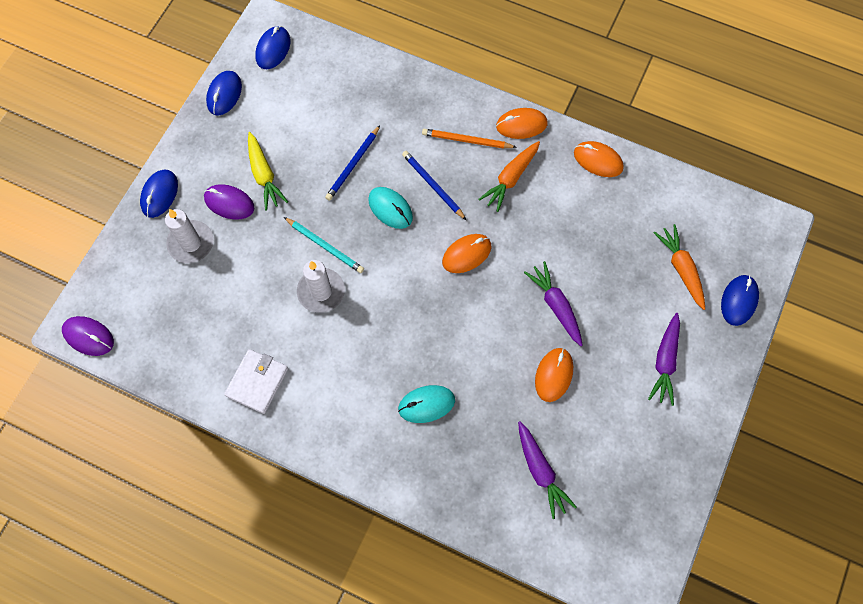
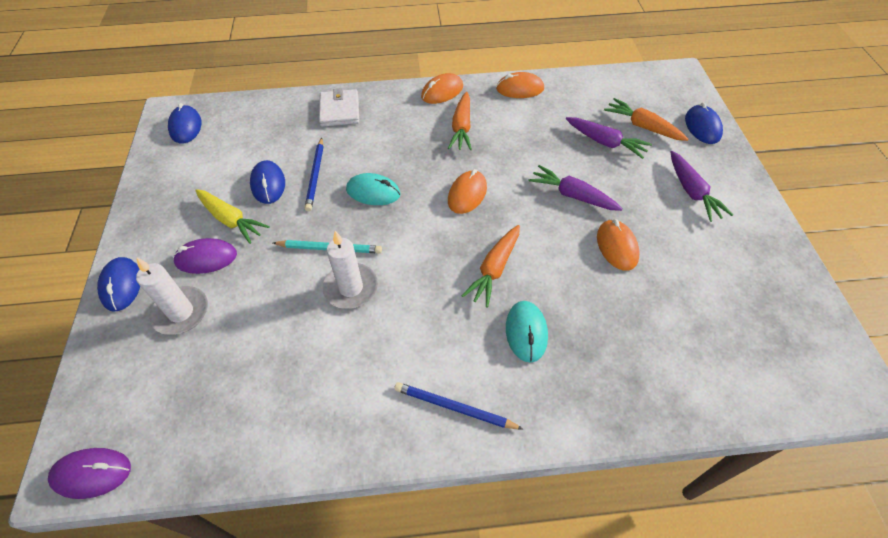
camera: 30 degrees left, 15 degrees down
(224, 94) = (153, 176): blue mouse -> blue mouse (268, 184)
(257, 382) = (334, 409): white wallet -> white wallet (339, 110)
(426, 404) = (526, 332): turquoise mouse -> turquoise mouse turned 45 degrees counterclockwise
(433, 185) = (399, 160): blue pencil -> blue pencil (454, 408)
(439, 338) = (494, 269): none -> orange carrot
(466, 140) = (405, 119): orange pencil -> none
(540, 471) = (676, 331): purple carrot -> purple carrot (605, 142)

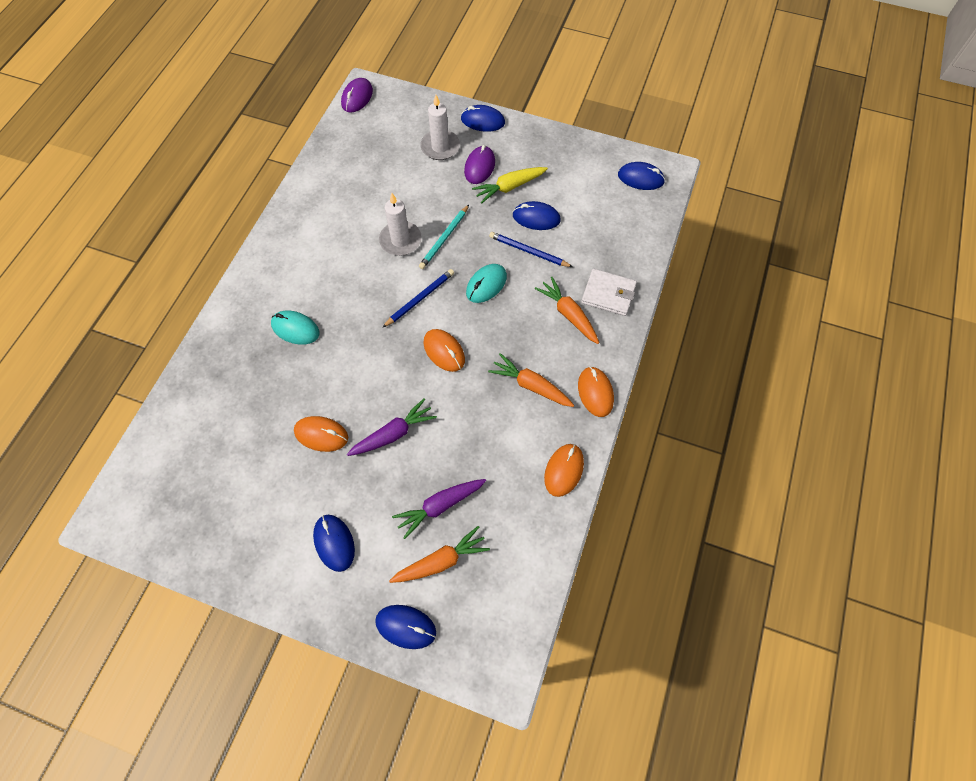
camera: 115 degrees right, 10 degrees up
(454, 408) = (275, 264): blue pencil -> blue pencil (420, 298)
(494, 269) = (358, 335): orange carrot -> orange carrot (568, 314)
(692, 192) = (334, 543): purple carrot -> blue mouse

